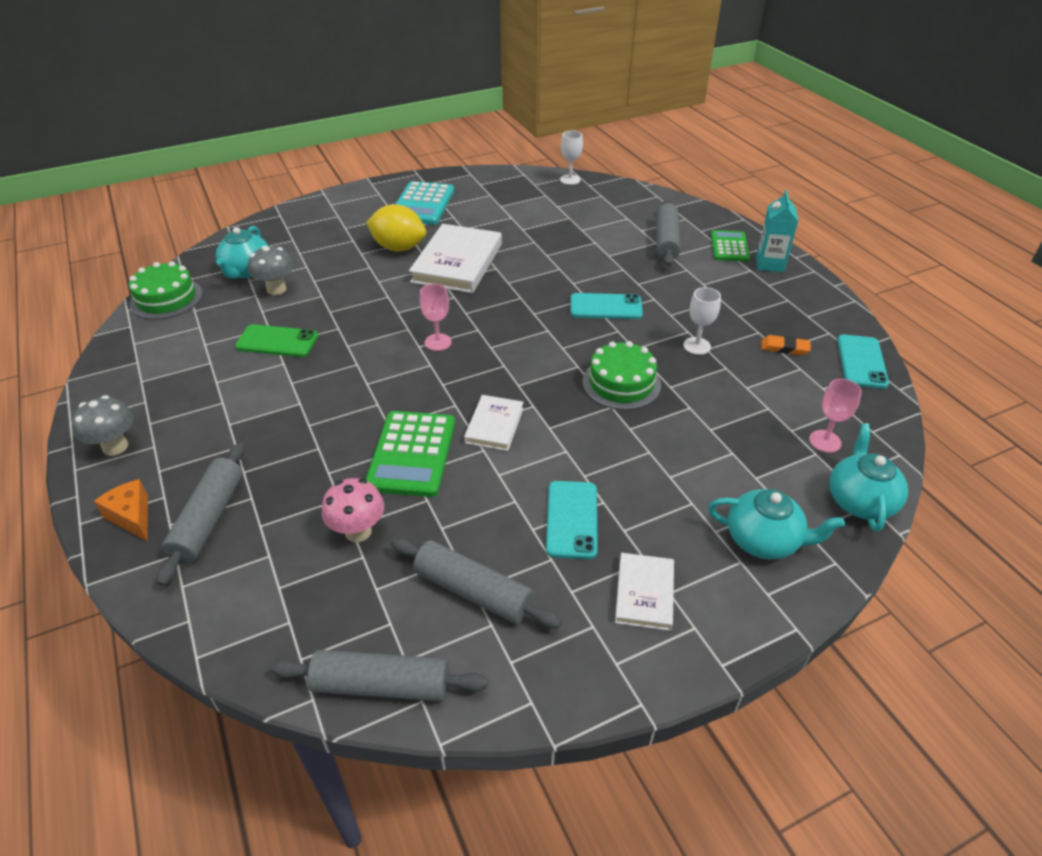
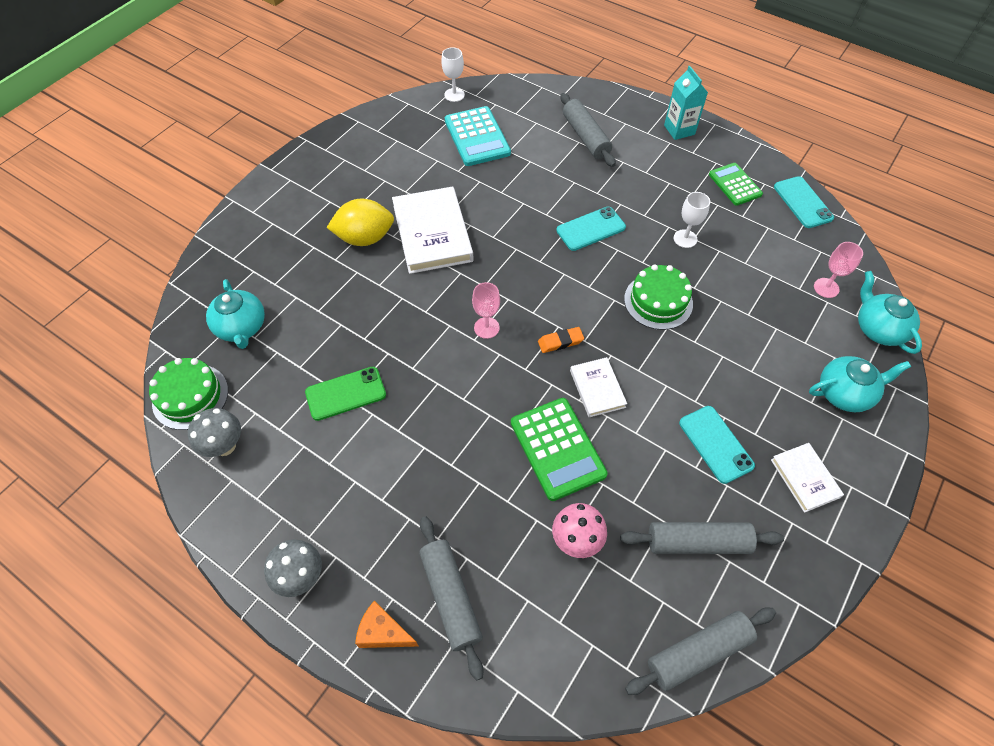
camera: 30 degrees left, 15 degrees up
(276, 289) = (291, 336): grey mushroom -> grey mushroom (225, 446)
(422, 204) = (343, 176): turquoise calculator -> turquoise calculator (477, 137)
(729, 247) = (637, 123): green calculator -> green calculator (735, 184)
(784, 348) = (745, 212): orange eraser -> orange eraser (560, 342)

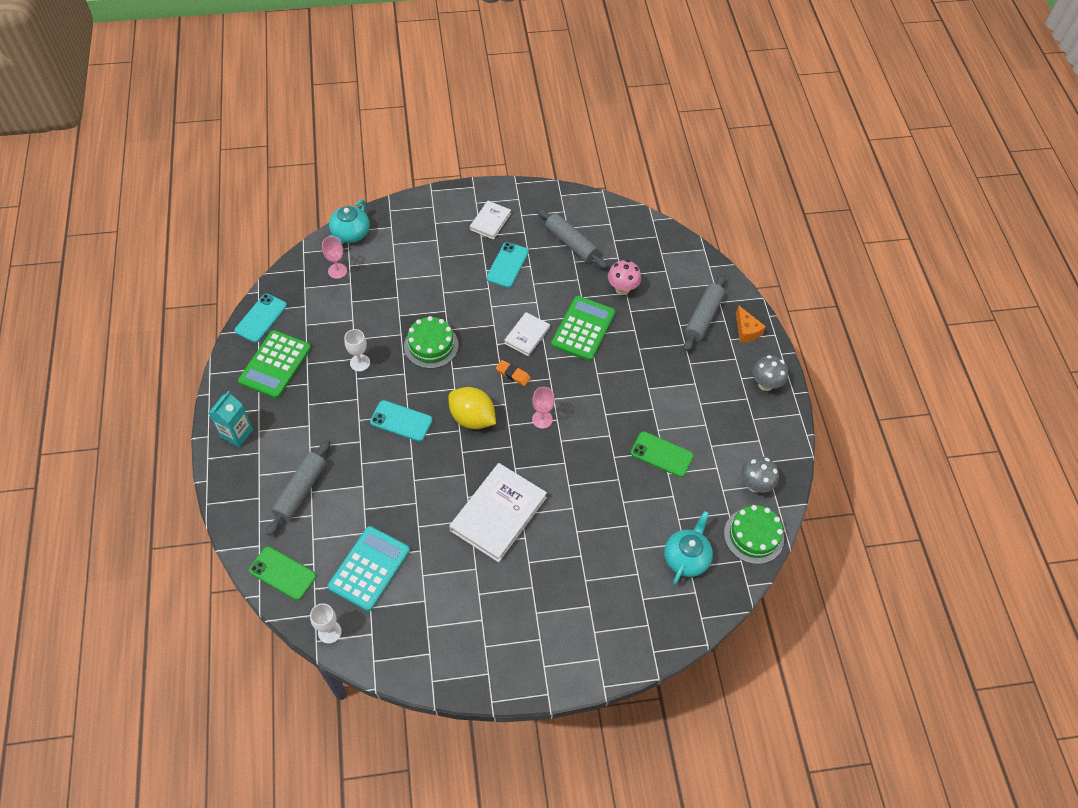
camera: 135 degrees left, 0 degrees up
(365, 238) = (544, 554): yellow lemon -> yellow lemon (472, 418)
(526, 96) = (282, 573): none -> green phone
(698, 652) = (622, 217): grey rolling pin -> none
(735, 184) = (275, 365): green calculator -> green calculator, size x1.54
(844, 393) = (416, 229): turquoise teapot -> none

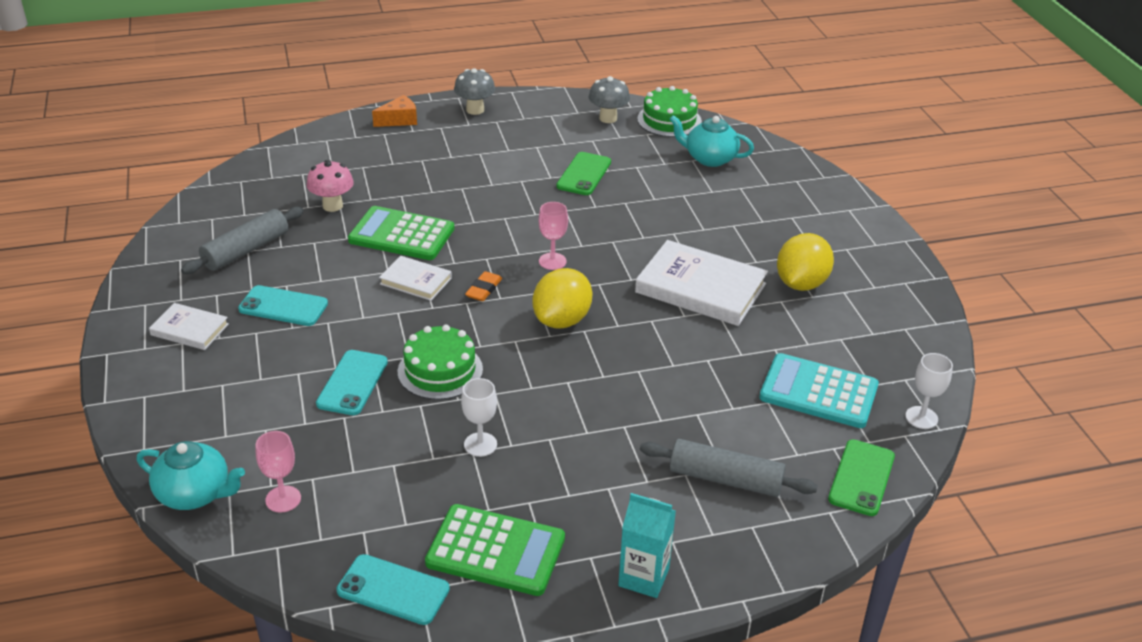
camera: 95 degrees left, 20 degrees down
(401, 421) = (580, 387): turquoise phone -> turquoise phone (352, 383)
(496, 589) = (801, 283): none -> yellow lemon
(703, 317) = (380, 147): grey rolling pin -> none

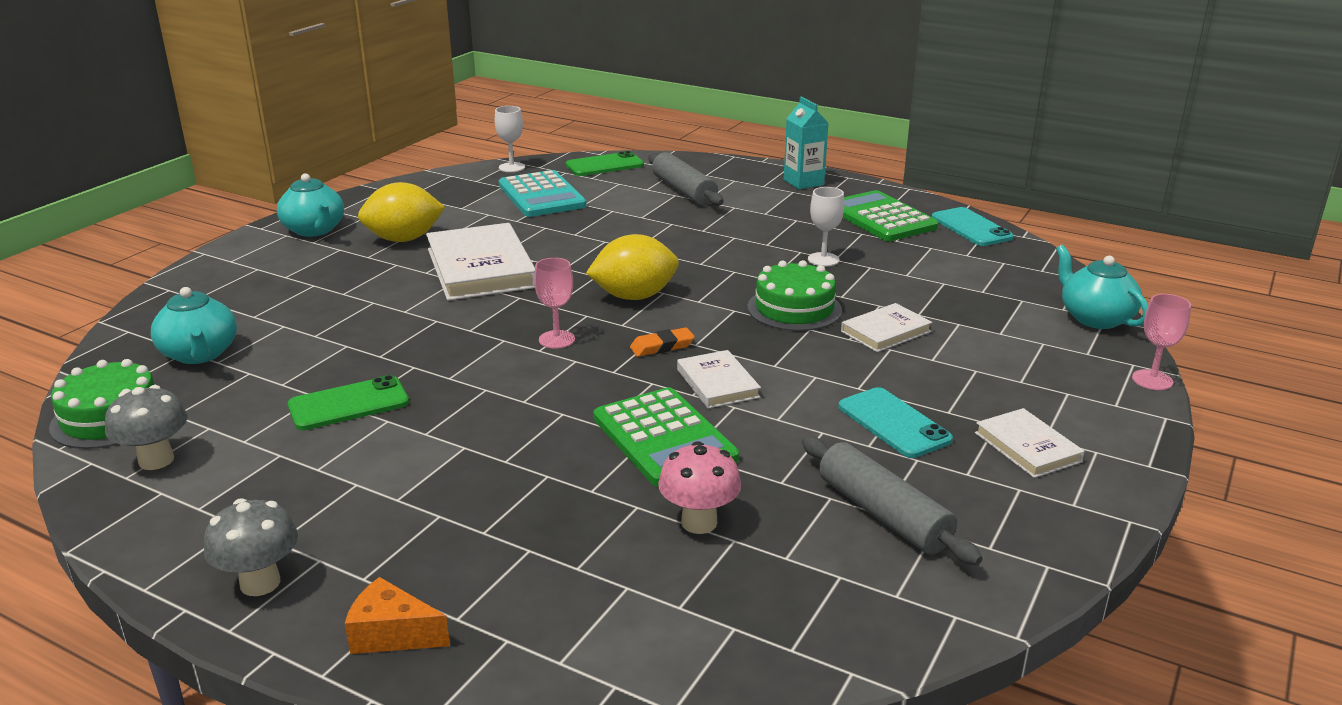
camera: 135 degrees left, 10 degrees down
(246, 250) = (883, 514): grey rolling pin -> grey rolling pin turned 60 degrees clockwise
(283, 499) = (1017, 289): pink goblet -> pink goblet (1152, 380)
(352, 383) = (886, 331): turquoise phone -> white book
(871, 258) = (314, 230): none -> turquoise teapot

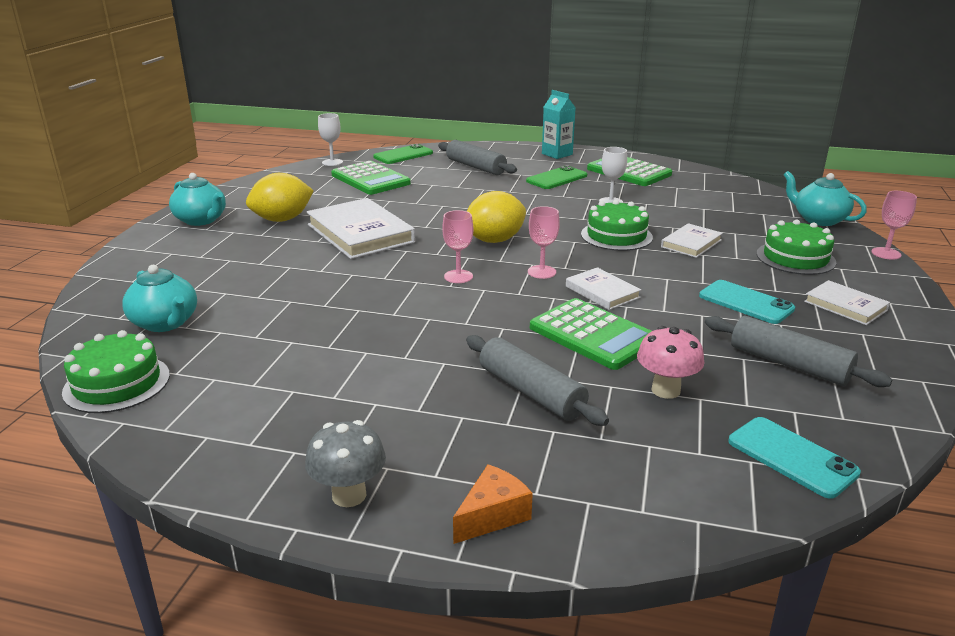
camera: 15 degrees left, 0 degrees up
(156, 460) = (184, 411): grey mushroom -> none
(349, 404) = (324, 344): green phone -> green phone (557, 178)
(392, 634) = (492, 515): orange cheese -> orange cheese turned 135 degrees clockwise
(537, 499) = (531, 392): none -> grey rolling pin
(542, 195) = (370, 179): turquoise calculator -> green calculator
(662, 346) = (541, 272): orange eraser -> pink goblet
(971, 228) = (693, 172): turquoise phone -> turquoise phone (791, 457)
(1014, 370) = (795, 258): none -> green cake

